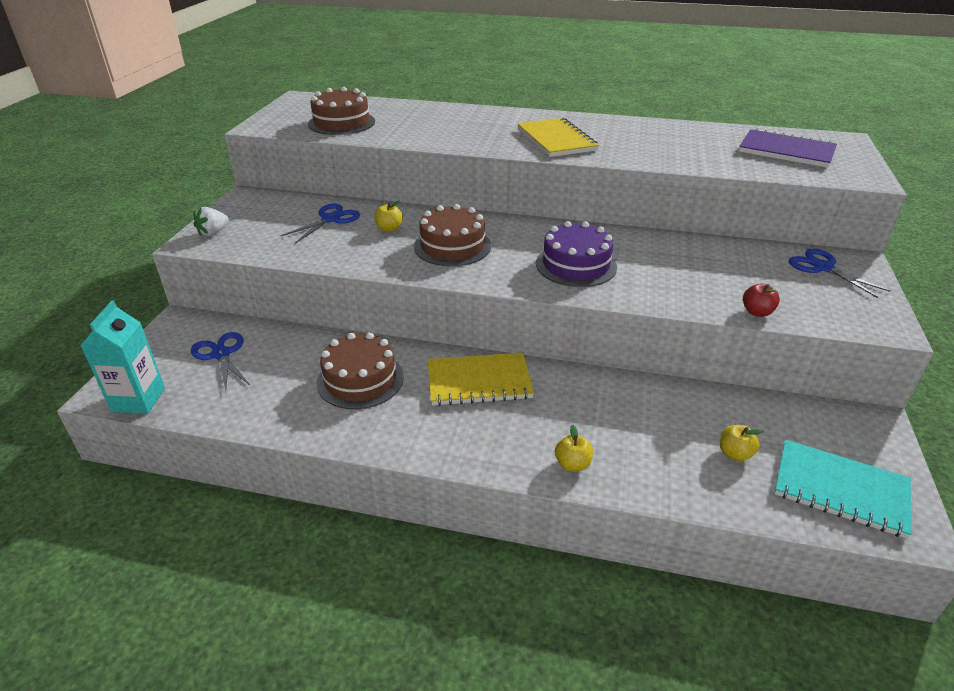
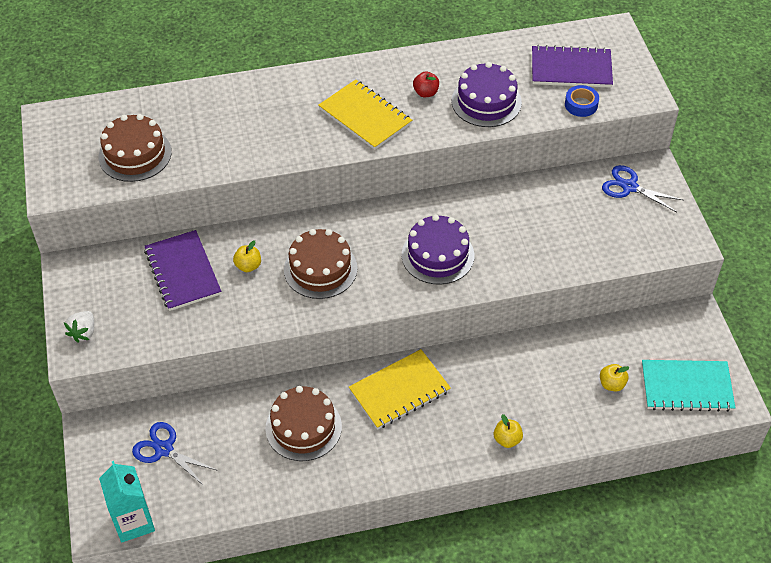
camera: 25 degrees left, 15 degrees up
(330, 219) = (182, 272): blue scissors -> purple notebook
(683, 153) = (486, 102): none -> purple cake
(757, 312) = (596, 261): red apple -> red apple (426, 93)
(787, 172) = (581, 105): none -> blue tape

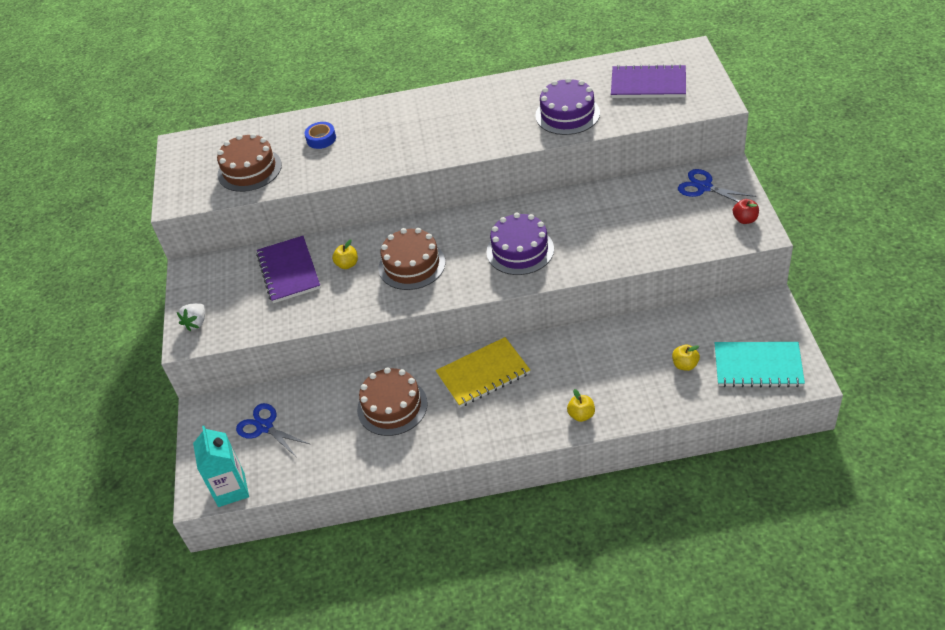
camera: 10 degrees right, 5 degrees down
(365, 116) = (456, 131): yellow notebook -> none
(426, 93) = (512, 109): red apple -> red apple (745, 219)
(581, 105) = (655, 113): blue tape -> blue tape (321, 139)

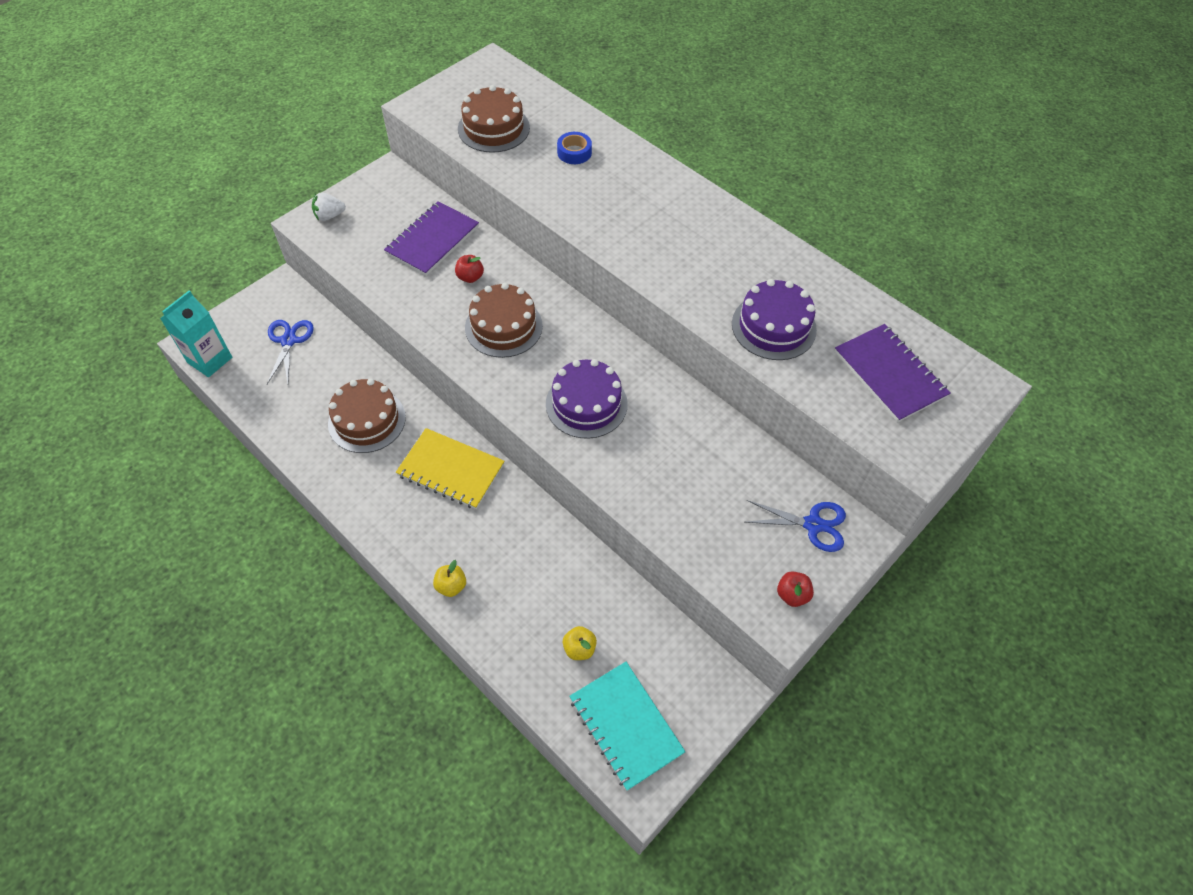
camera: 45 degrees right, 10 degrees up
(347, 264) = (470, 277): yellow apple -> red apple
(704, 187) = (813, 524): blue scissors -> blue scissors turned 105 degrees clockwise

